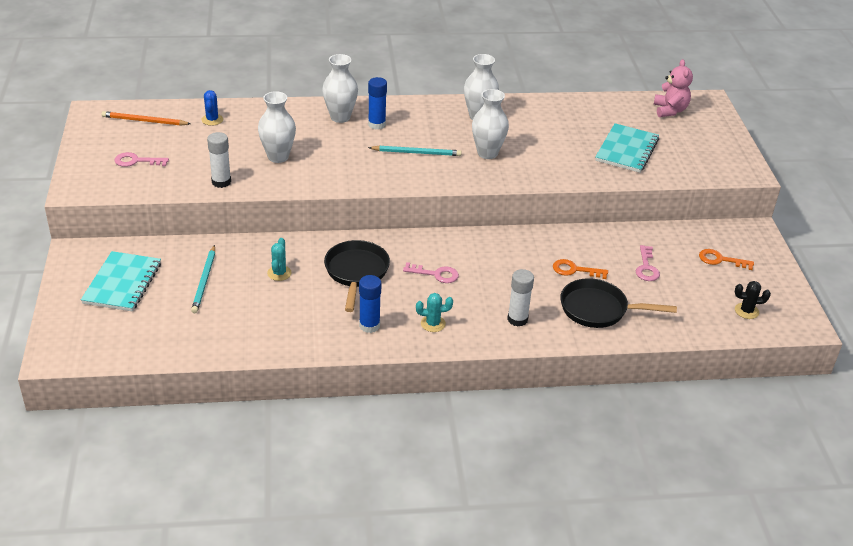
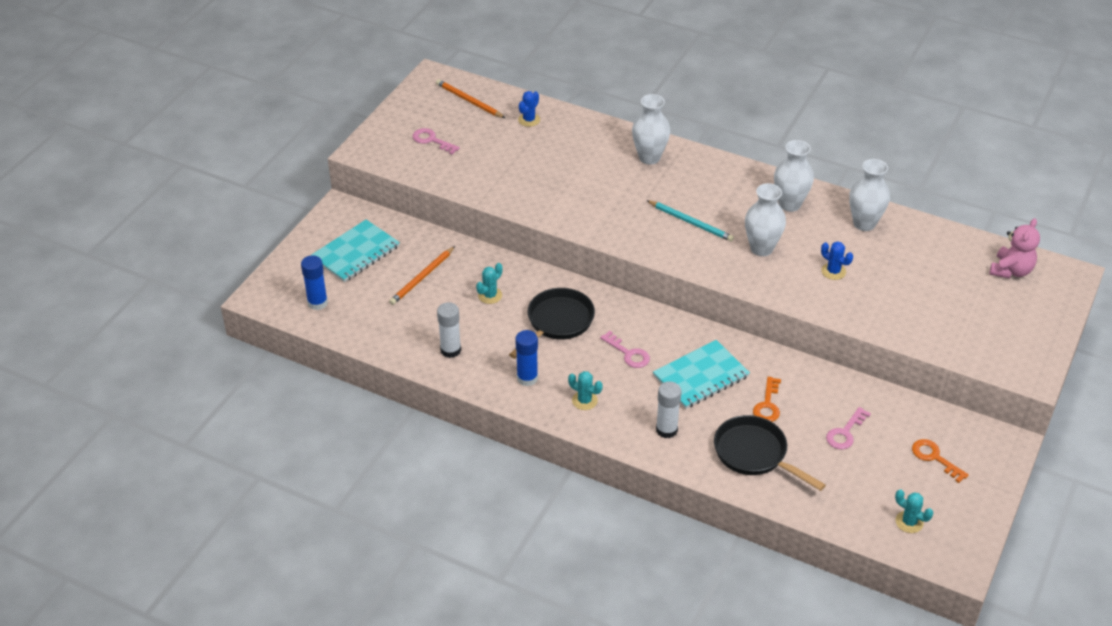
camera: 35 degrees right, 5 degrees up
(204, 281) = (422, 277): turquoise pencil -> orange pencil
(221, 182) = (487, 188): white glue stick -> white glue stick (450, 350)
(278, 157) = (557, 180): white vase -> white vase (864, 223)
(376, 124) = (678, 178): blue glue stick -> blue glue stick (317, 303)
(554, 151) = (833, 271): none -> blue cactus
(574, 270) = (767, 405): orange key -> orange key turned 120 degrees counterclockwise
(626, 150) = (914, 298): turquoise notebook -> turquoise notebook (700, 376)
(746, 311) = (909, 522): black cactus -> turquoise cactus

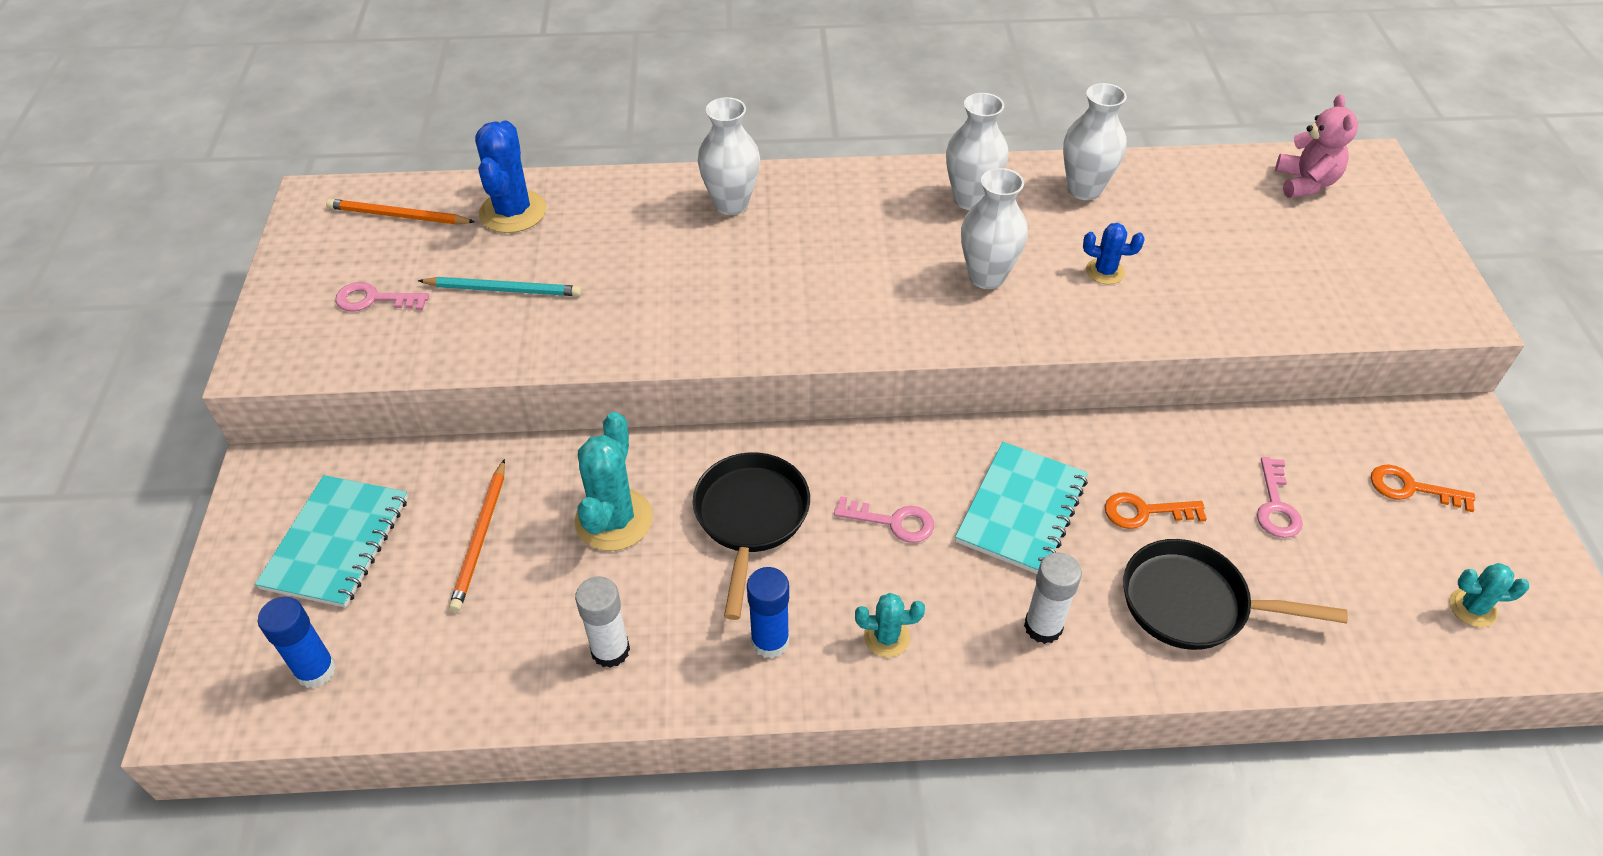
camera: 30 degrees left, 5 degrees up
(490, 295) = (614, 520): turquoise cactus -> turquoise cactus, size x1.82
(529, 120) = (513, 212): blue cactus -> blue cactus, size x1.82
(691, 222) = (862, 277): turquoise pencil -> turquoise pencil (504, 290)
(767, 405) = (1144, 512): orange key -> orange key turned 105 degrees clockwise

